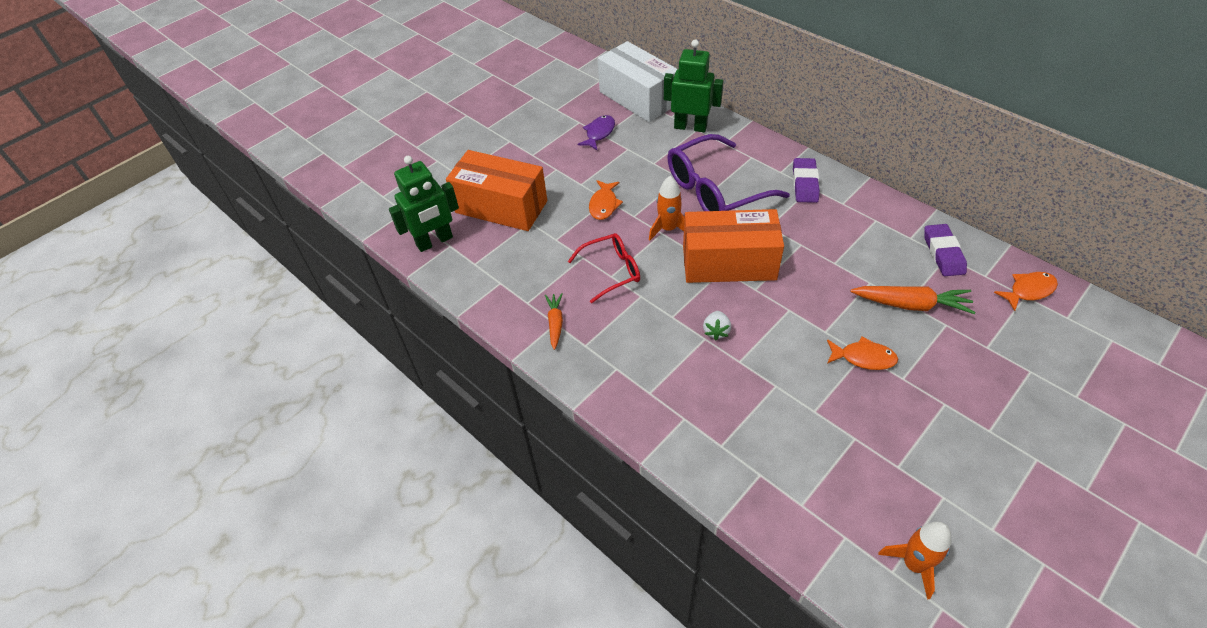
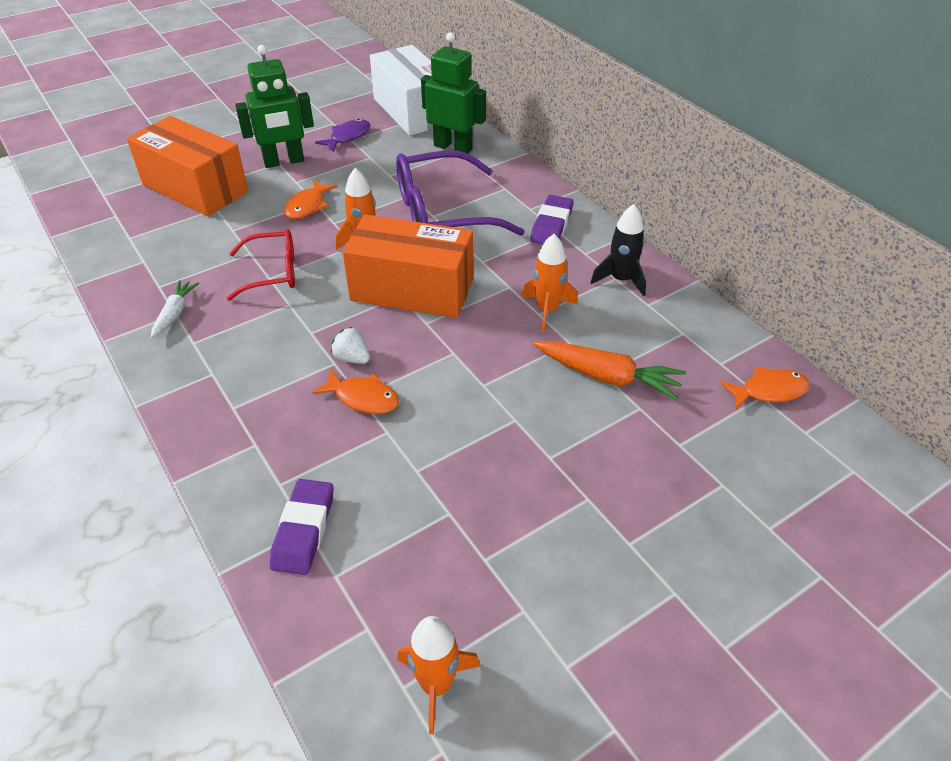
camera: 10 degrees right, 5 degrees down
(435, 241) = (102, 208): green robot -> green robot (284, 162)
(555, 323) = (175, 313): orange carrot -> white carrot
(716, 331) = (352, 358): white strawberry -> white strawberry turned 105 degrees clockwise
(839, 258) = (547, 310): none -> orange rocket
(863, 358) = (513, 424): orange fish -> orange fish (363, 398)
(880, 221) = (621, 280): none -> black rocket
(943, 253) = (680, 328): purple eraser -> purple eraser (304, 530)

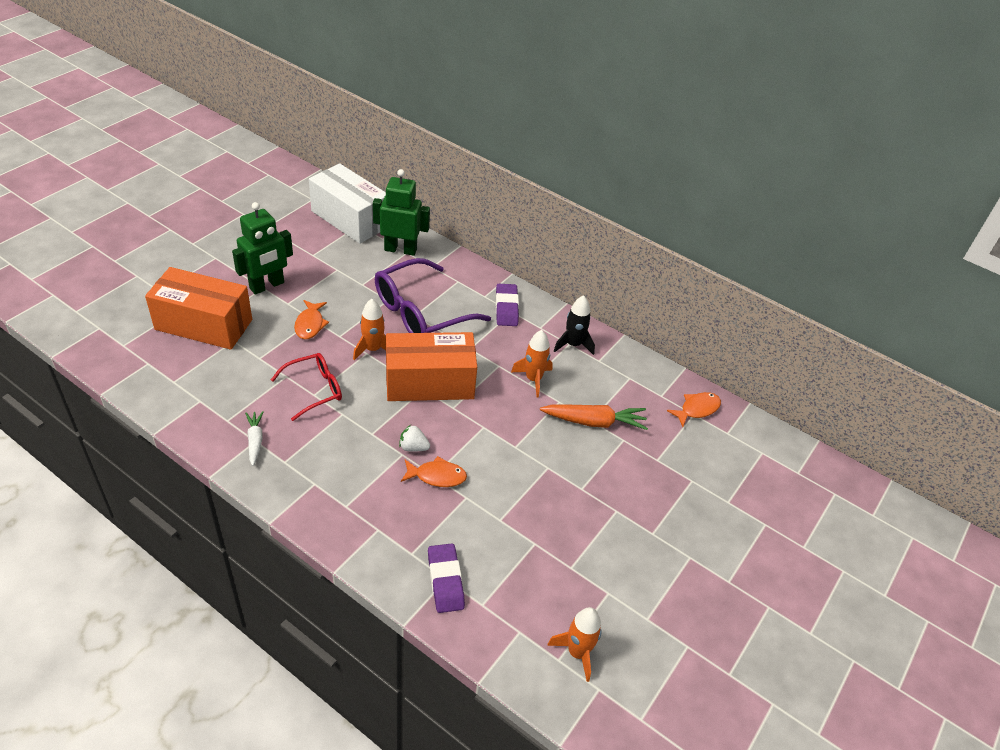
camera: 25 degrees left, 0 degrees up
(348, 137) = (309, 253): purple fish -> none

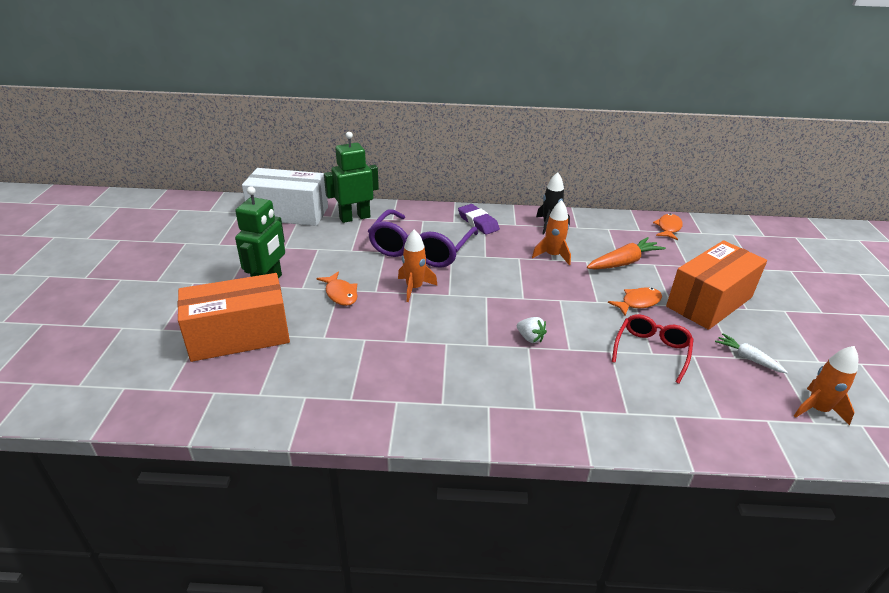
camera: 30 degrees left, 10 degrees down
(255, 440) = (396, 401): white carrot -> white carrot (747, 358)
(314, 390) = (401, 337): red glasses -> red glasses (651, 351)
(413, 447) = (530, 338): white strawberry -> white strawberry turned 120 degrees counterclockwise
(429, 382) = (485, 290): orange box -> orange box (709, 302)
(437, 476) = (572, 348): orange fish -> orange fish (638, 302)
(445, 580) = (675, 417): purple eraser -> none

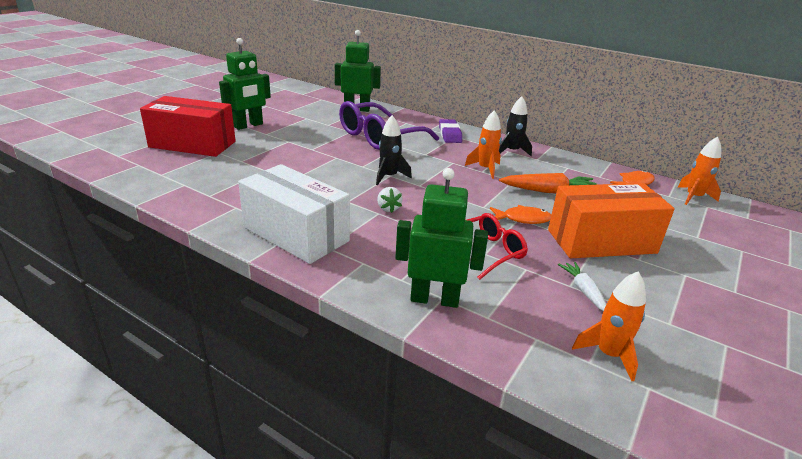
camera: 30 degrees right, 5 degrees down
(239, 336) = (192, 144): orange box -> red box
(289, 213) = (315, 96): white box -> white box (296, 234)
(340, 294) = (286, 143): orange fish -> none
(414, 288) = (342, 155): orange rocket -> orange rocket (693, 197)
(487, 298) = (389, 176): none -> black rocket
(671, 420) = (434, 299): none -> green robot

